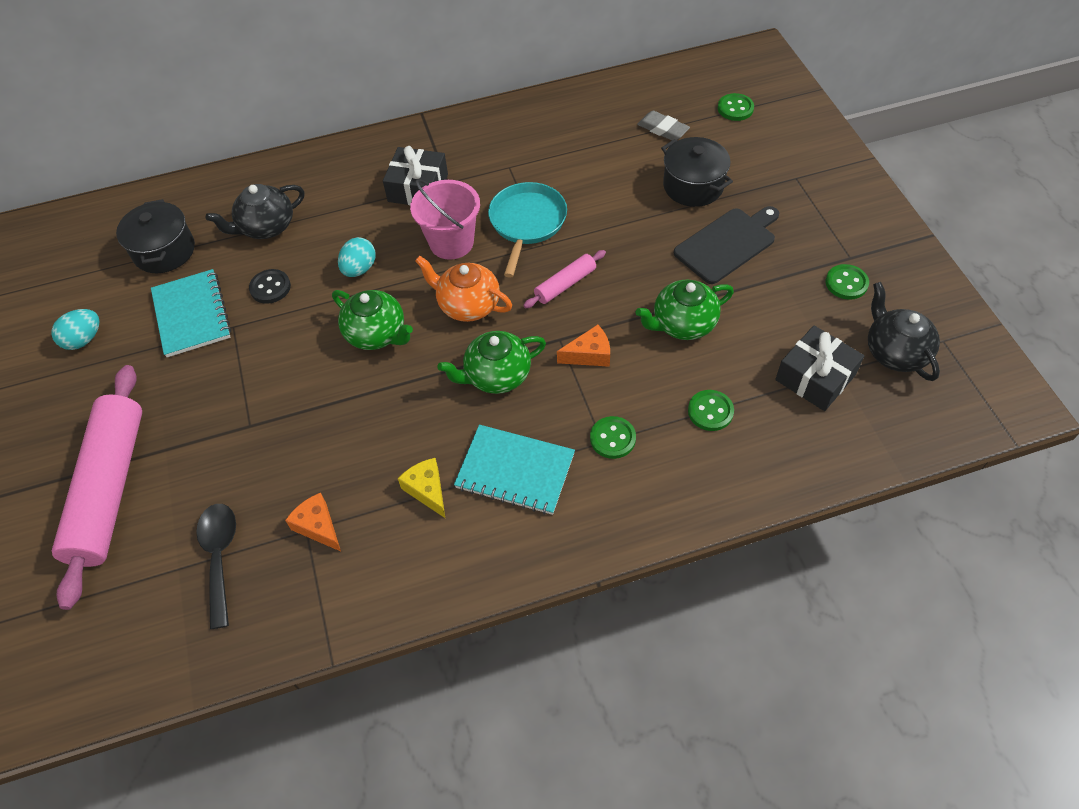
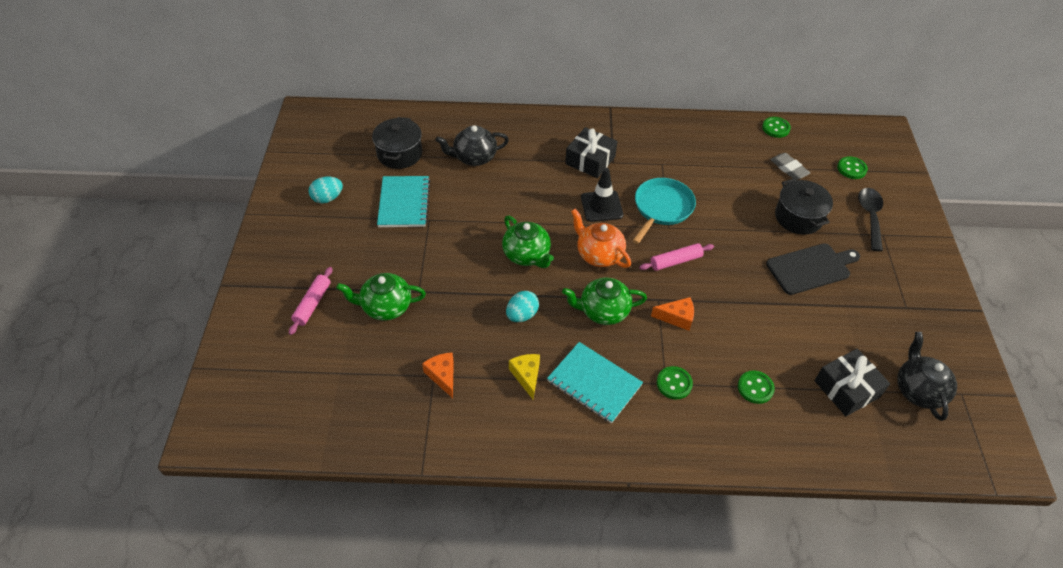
camera: 15 degrees right, 5 degrees down
(109, 488) = (312, 304): pink rolling pin -> pink rolling pin, size x0.45
(220, 557) = (370, 375): black spoon -> black spoon (870, 217)
(270, 287) = (463, 200): black button -> none
(359, 269) = (529, 206): turquoise egg -> turquoise egg (522, 315)
(451, 242) = (601, 206): pink bucket -> black traffic cone
(682, 324) = (755, 317): green teapot -> green teapot (385, 307)
(846, 283) = (896, 326): green button -> green button (775, 128)

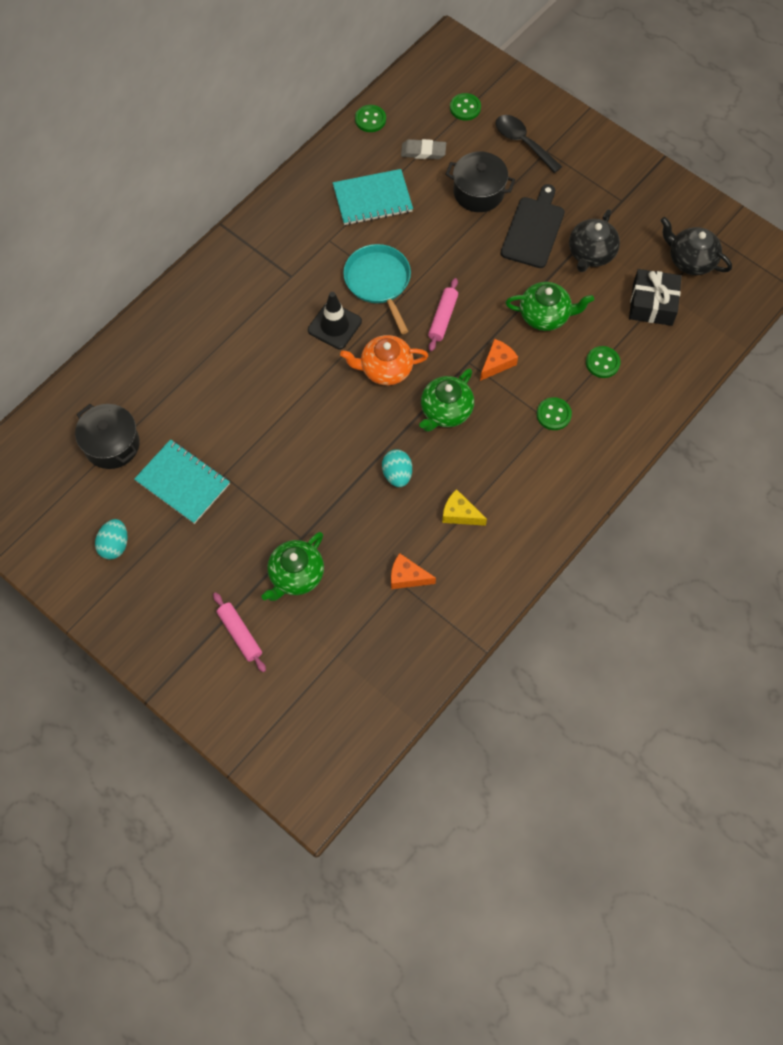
camera: 50 degrees left, 15 degrees up
(474, 157) = (178, 384): black teapot -> black teapot (591, 254)
(527, 255) = (337, 425): green teapot -> green teapot (545, 316)
(590, 160) = (272, 292): black gift -> none
(594, 383) = (507, 470): turquoise notebook -> turquoise notebook (372, 199)

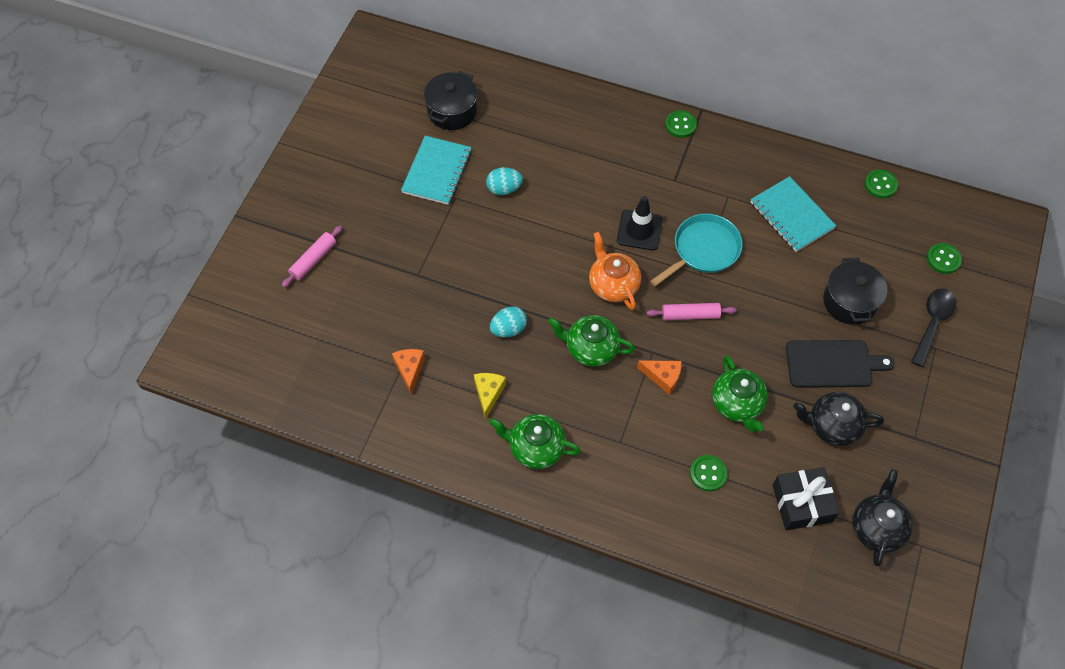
camera: 70 degrees right, 5 degrees down
(114, 545) = (363, 146): turquoise egg -> turquoise egg (504, 189)
(295, 575) = (381, 282): green teapot -> green teapot (535, 448)
(423, 152) = (869, 240): grey eraser -> none
(553, 414) = (628, 444): green button -> green button (680, 125)

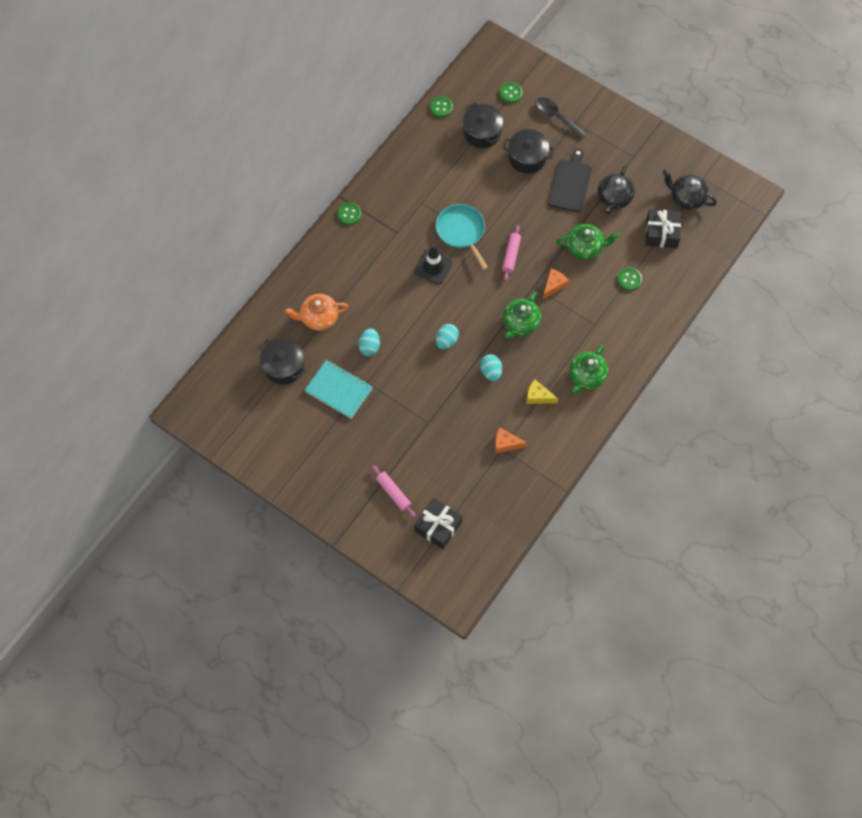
camera: 75 degrees left, 5 degrees up
(278, 318) = (438, 526): none -> black gift
(537, 269) = (446, 341): none -> turquoise egg
(613, 285) = (473, 296): orange teapot -> orange teapot (319, 318)
(791, 215) = (450, 169): turquoise notebook -> none
(864, 240) = (482, 133): none -> black pot

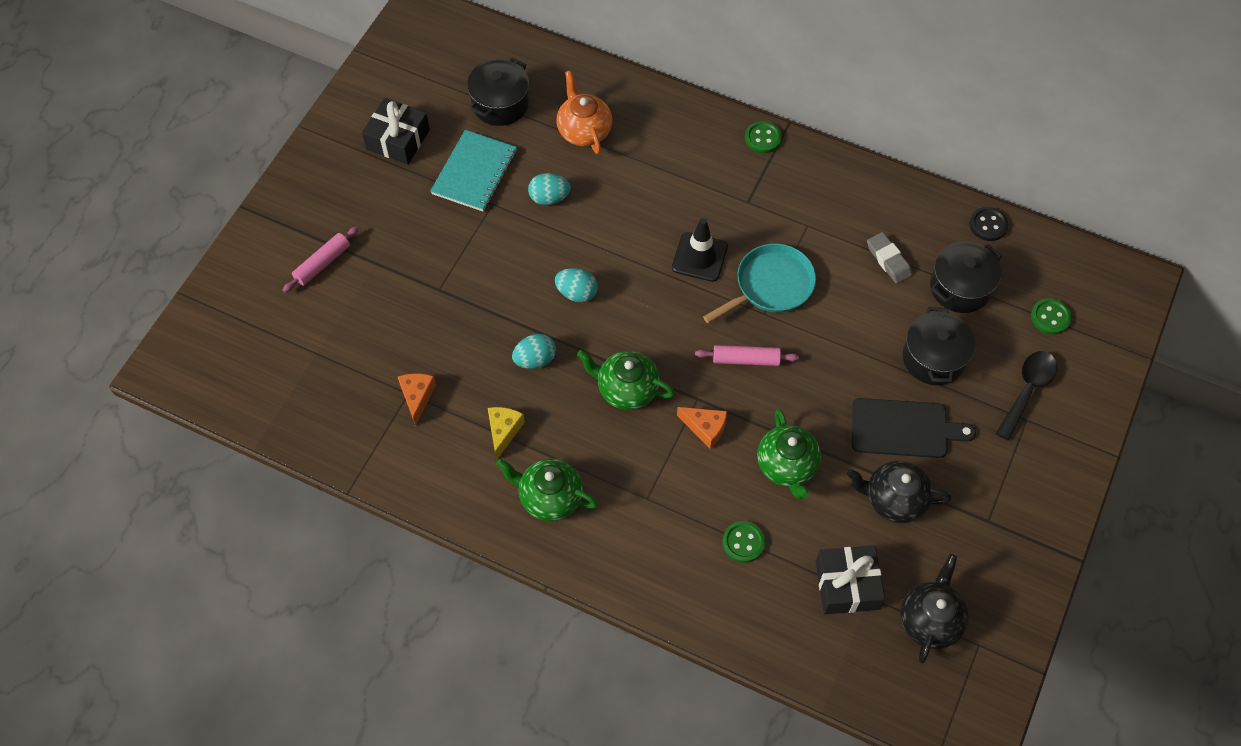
camera: 80 degrees right, 5 degrees down
(438, 526) = (275, 327): black gift -> black gift (398, 139)
(441, 107) = (988, 225): green button -> black button
(455, 165) = (888, 260): none -> grey eraser

